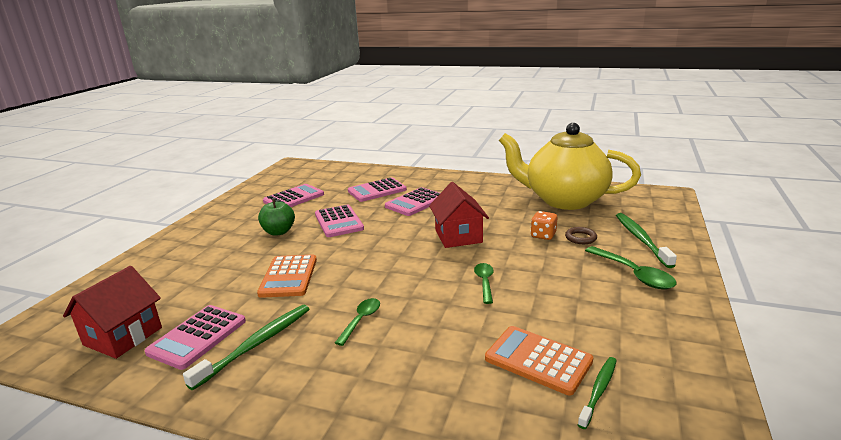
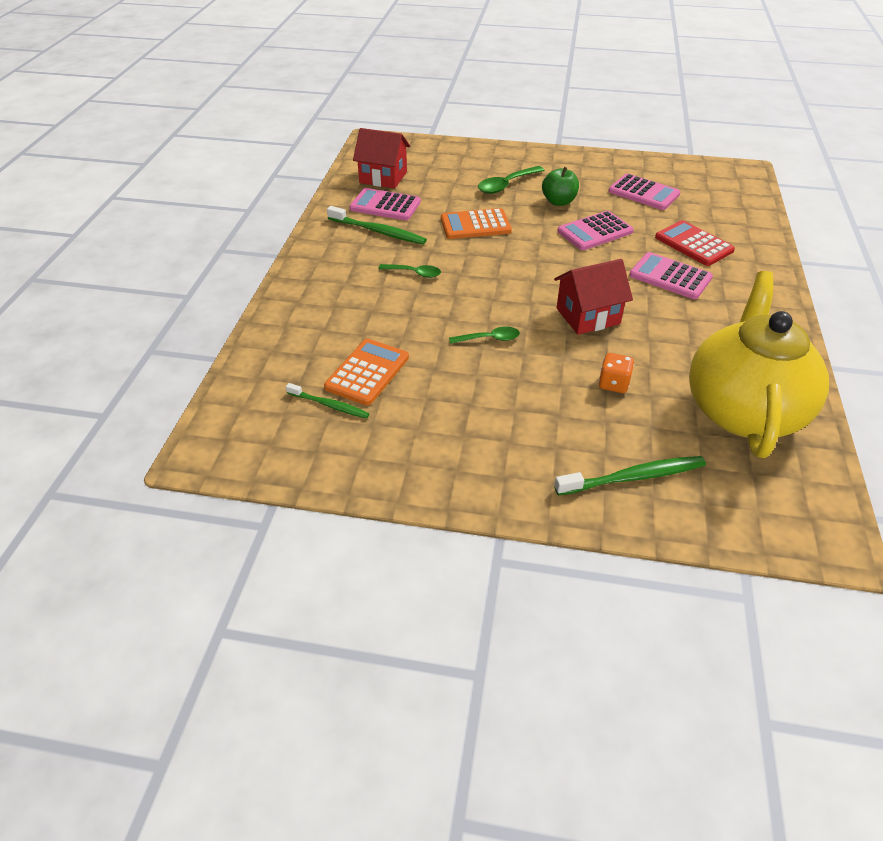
camera: 80 degrees right, 20 degrees up
(377, 190) = (693, 244): pink calculator -> red calculator
(580, 238) = (617, 417): brown ring -> none
(634, 274) = (532, 455): green spoon -> green spoon (506, 185)

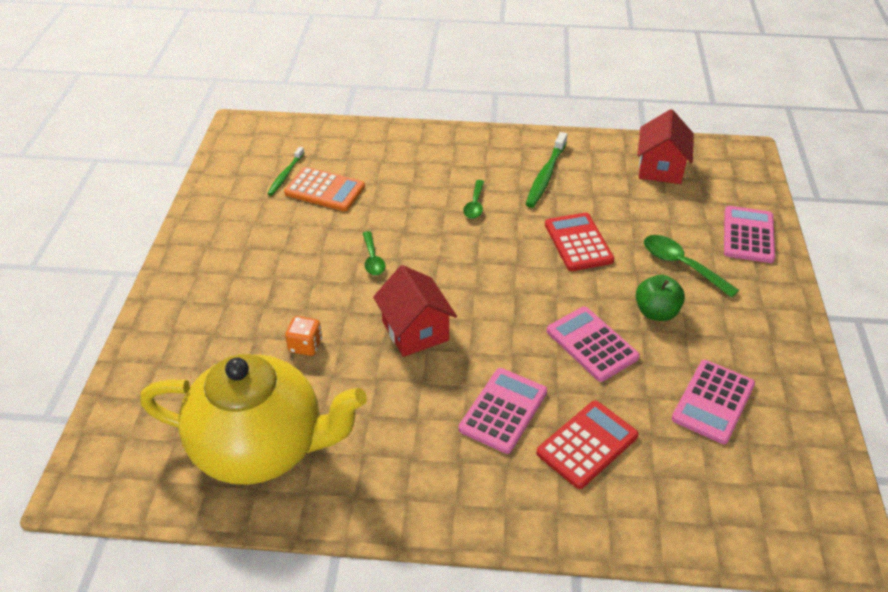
camera: 85 degrees right, 0 degrees up
(385, 205) = (599, 175): pink calculator -> pink calculator (748, 235)
(475, 225) = (578, 242): orange calculator -> red calculator
(634, 477) = (182, 352): green toothbrush -> none

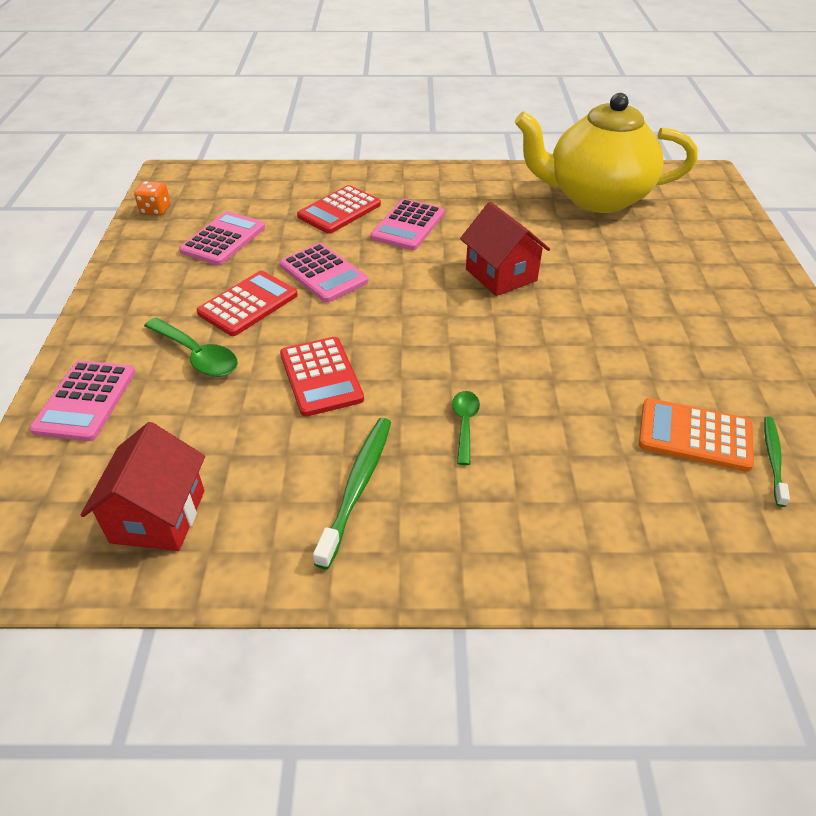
camera: 175 degrees right, 0 degrees up
(305, 346) = (602, 258): orange dice -> orange dice (156, 210)
(373, 259) = (576, 341): green spoon -> none
(656, 312) = (248, 304): green apple -> red calculator

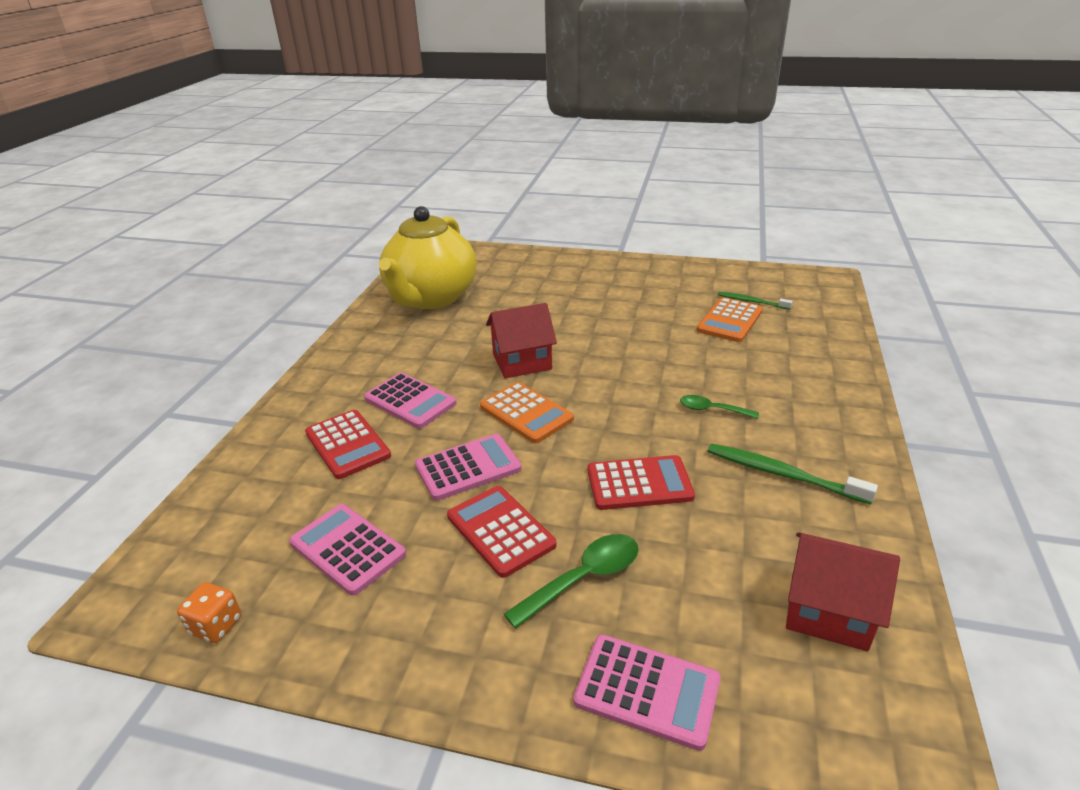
camera: 75 degrees left, 10 degrees down
(412, 292) = (526, 413): none -> orange calculator

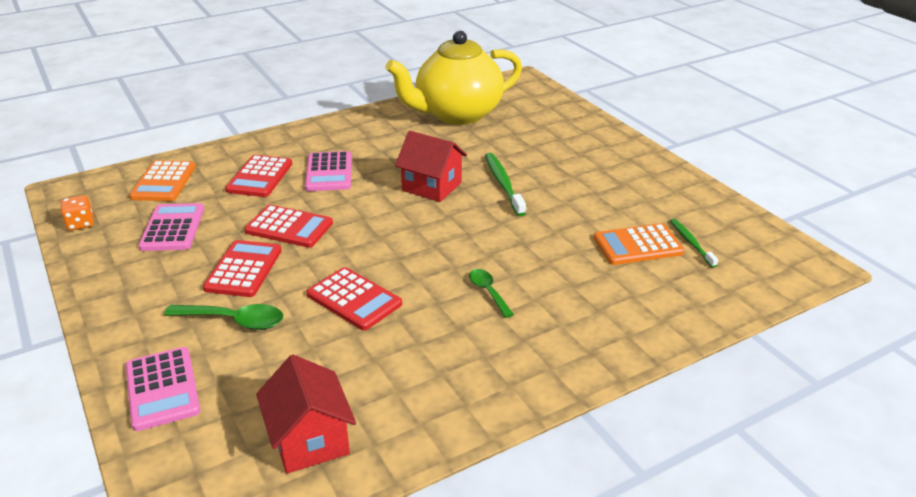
camera: 45 degrees right, 0 degrees up
(468, 467) = (289, 227): pink calculator -> red calculator
(526, 413) = (374, 218): orange calculator -> orange calculator (164, 182)
(782, 474) = (447, 359): green toothbrush -> green toothbrush (503, 184)

